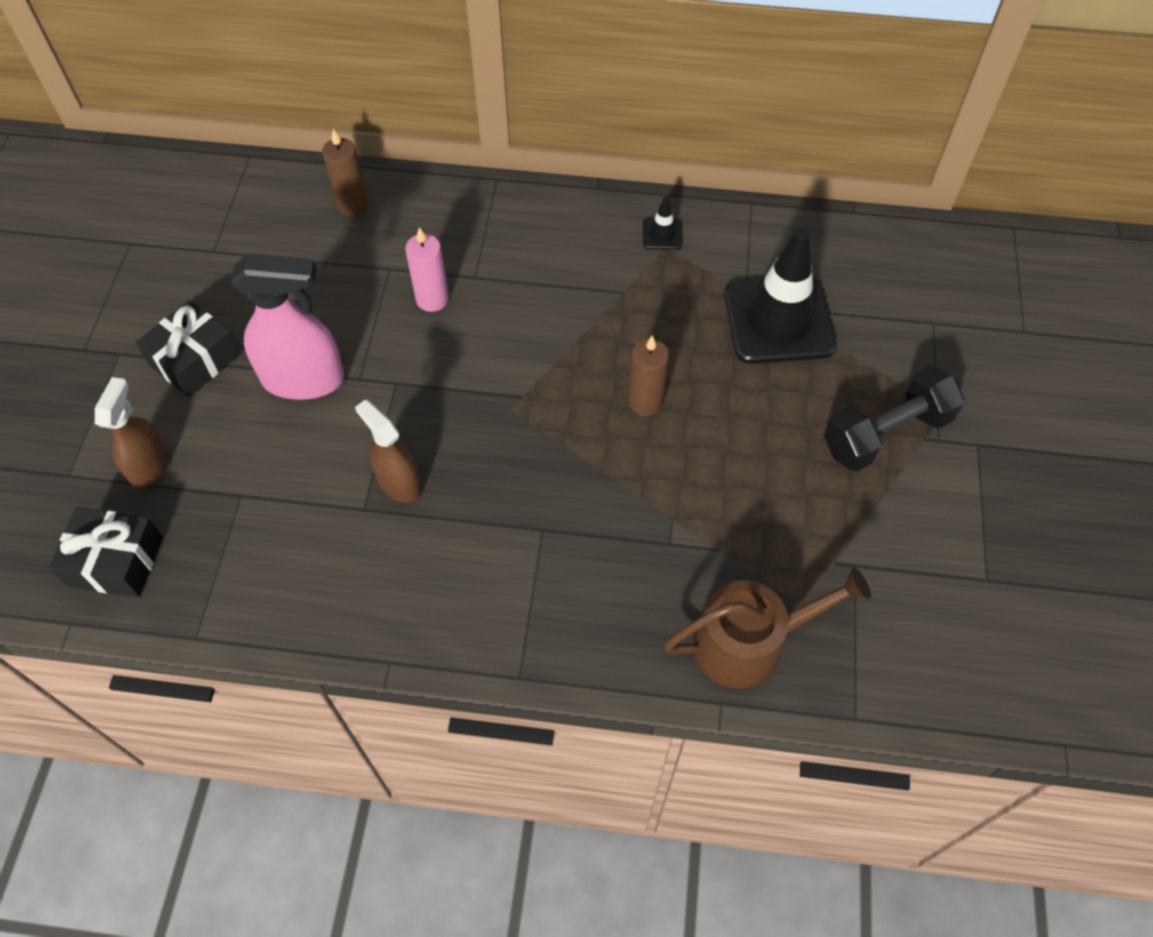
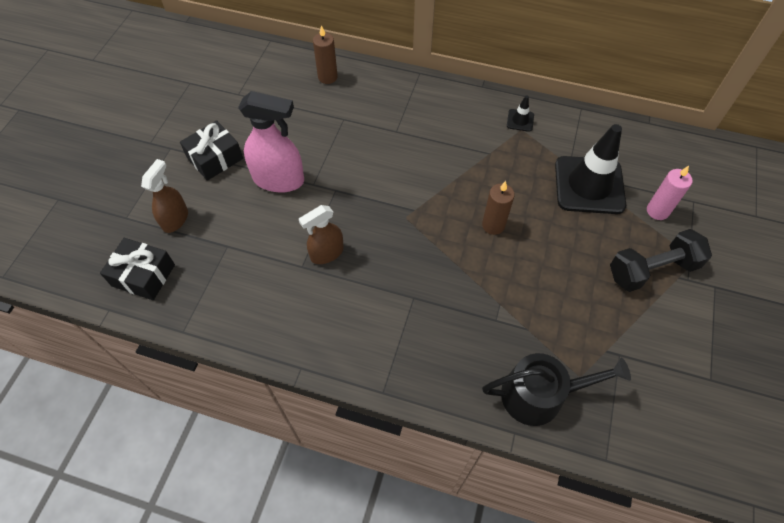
camera: 10 degrees right, 0 degrees up
(399, 483) = (326, 253): brown spray bottle -> brown spray bottle turned 90 degrees counterclockwise
(432, 299) = (367, 141): pink candle -> pink candle (657, 211)
(749, 642) = (540, 394): brown watering can -> black watering can

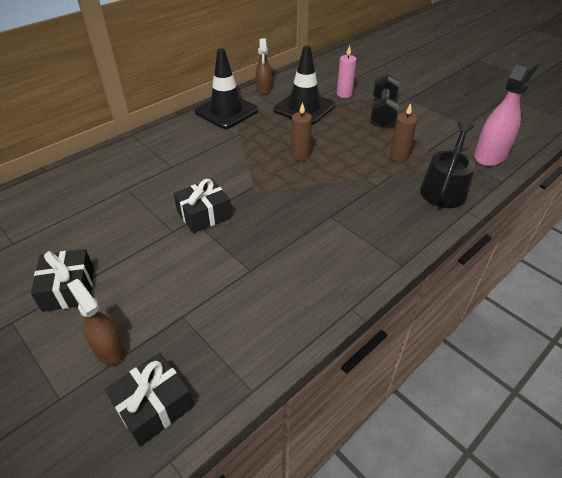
camera: 60 degrees left, 15 degrees down
(279, 180) = (145, 251): pink spray bottle -> pink spray bottle (490, 155)
(326, 253) = (250, 249): brown spray bottle -> brown spray bottle (264, 90)
(327, 77) = (71, 180): brown candle -> brown candle (398, 156)
(348, 194) = (204, 214): none -> black gift
(520, 120) = (226, 111): black traffic cone -> black traffic cone, size x2.40

